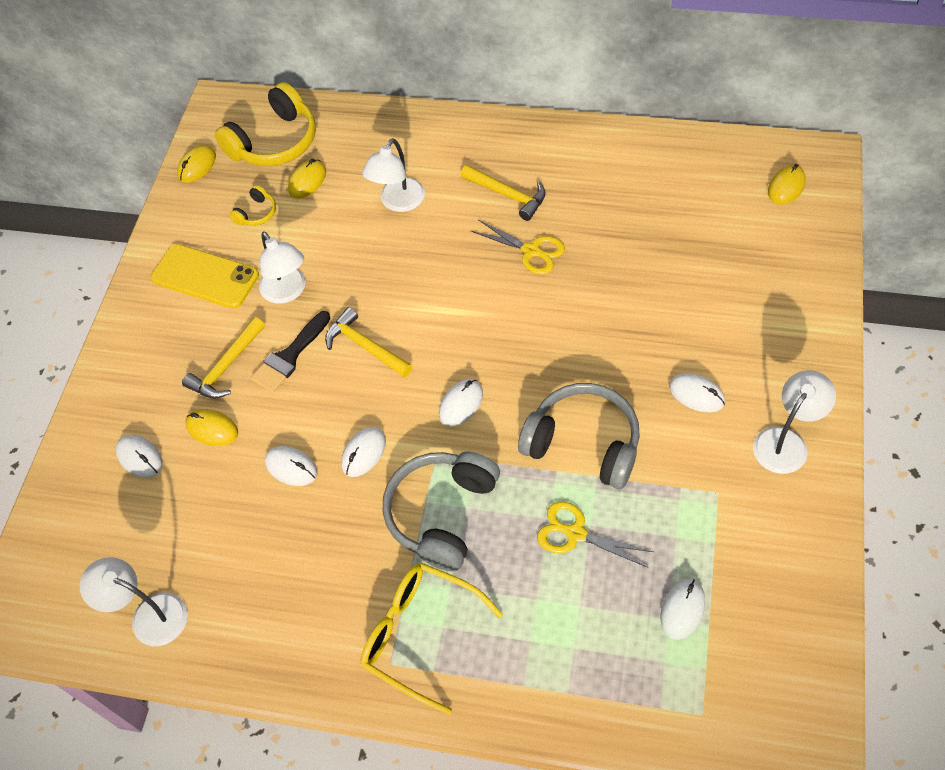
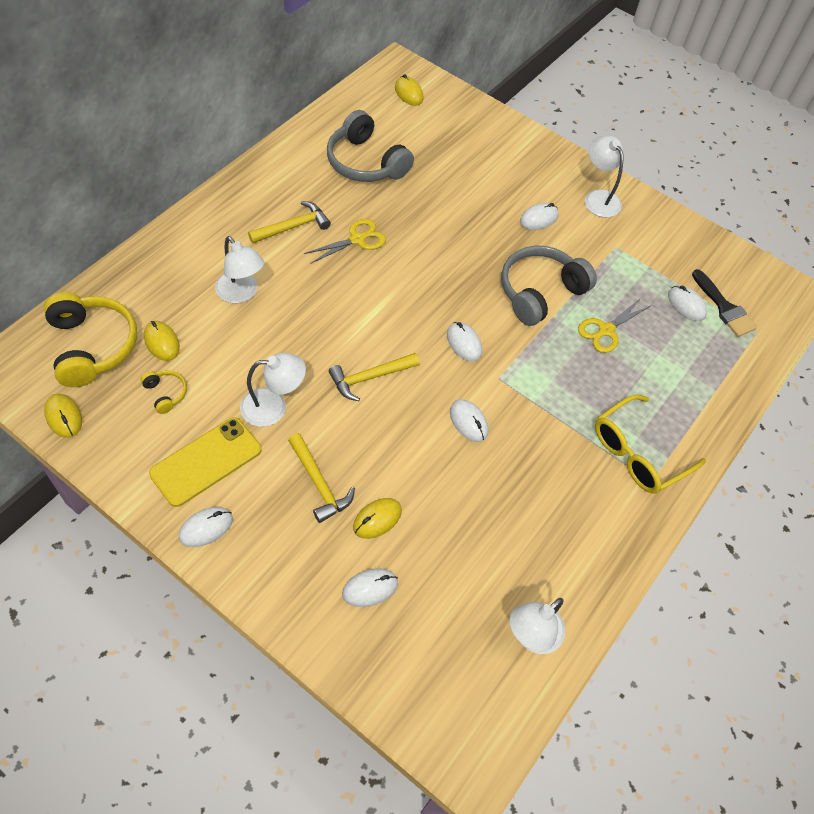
camera: 75 degrees left, 0 degrees up
(289, 356) = (342, 433): black brush -> black brush (724, 307)
(291, 467) = (451, 476): white mouse -> white mouse (206, 528)
(442, 513) = (549, 396): grey headphones -> grey headphones (366, 162)

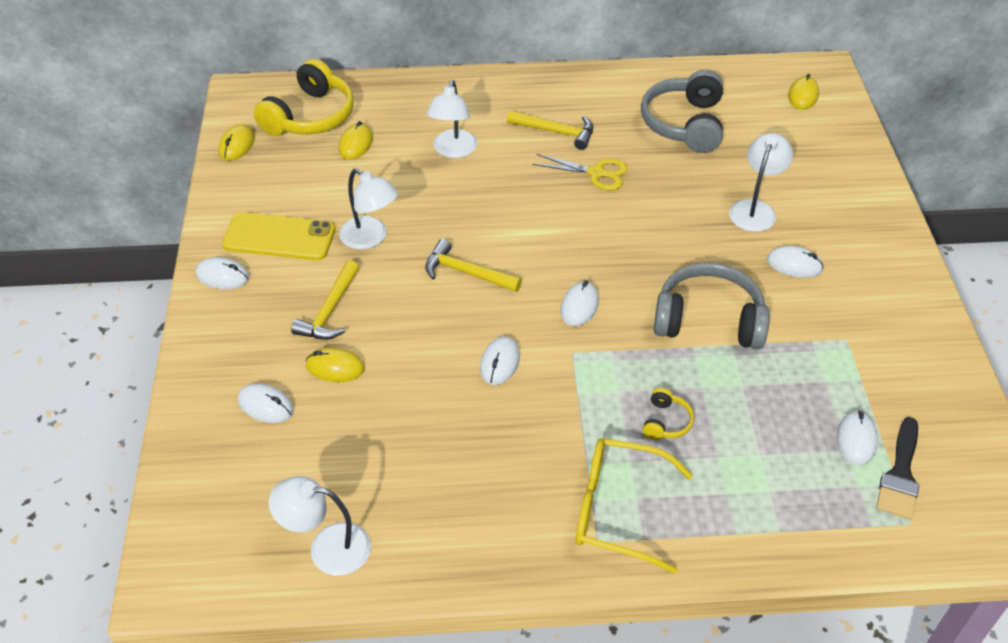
camera: 55 degrees right, 10 degrees down
(166, 393) = (313, 177): yellow headphones -> yellow headphones (666, 422)
(598, 198) = (888, 289): white lamp -> white lamp (755, 209)
(606, 330) = (732, 395): yellow scissors -> none

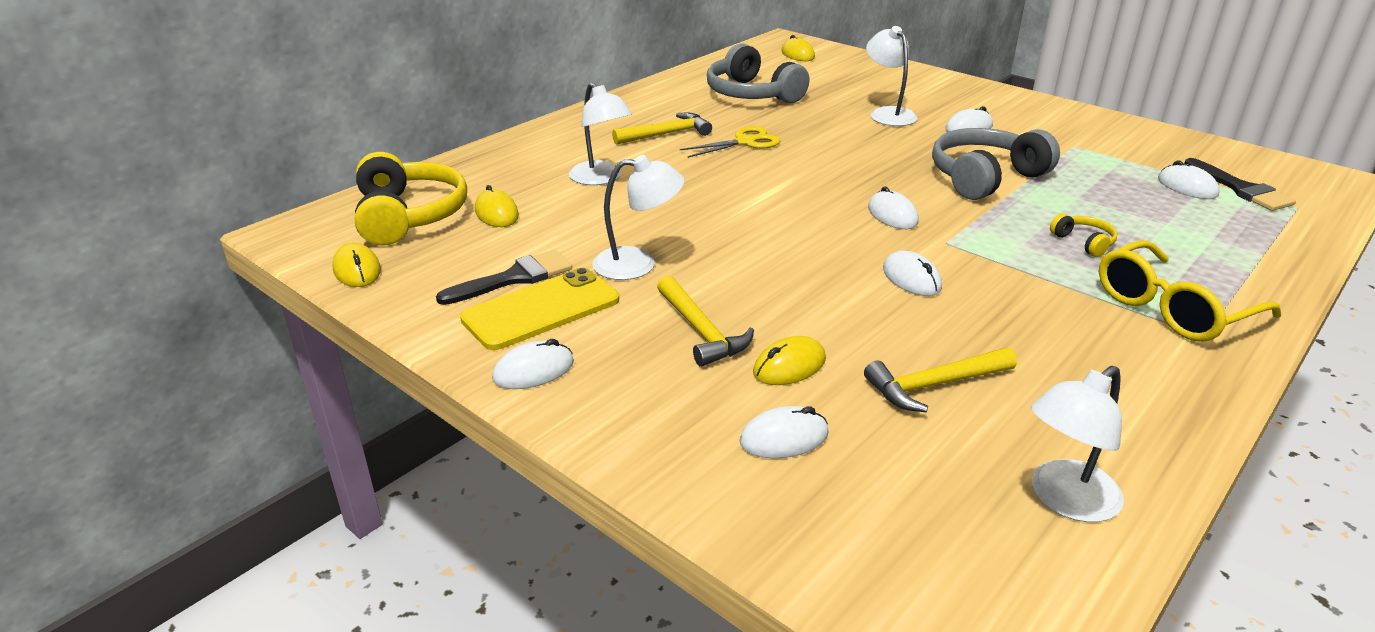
camera: 45 degrees left, 15 degrees down
(297, 204) = (514, 278): none -> black brush
(467, 272) = (768, 241): yellow hammer -> yellow hammer (934, 385)

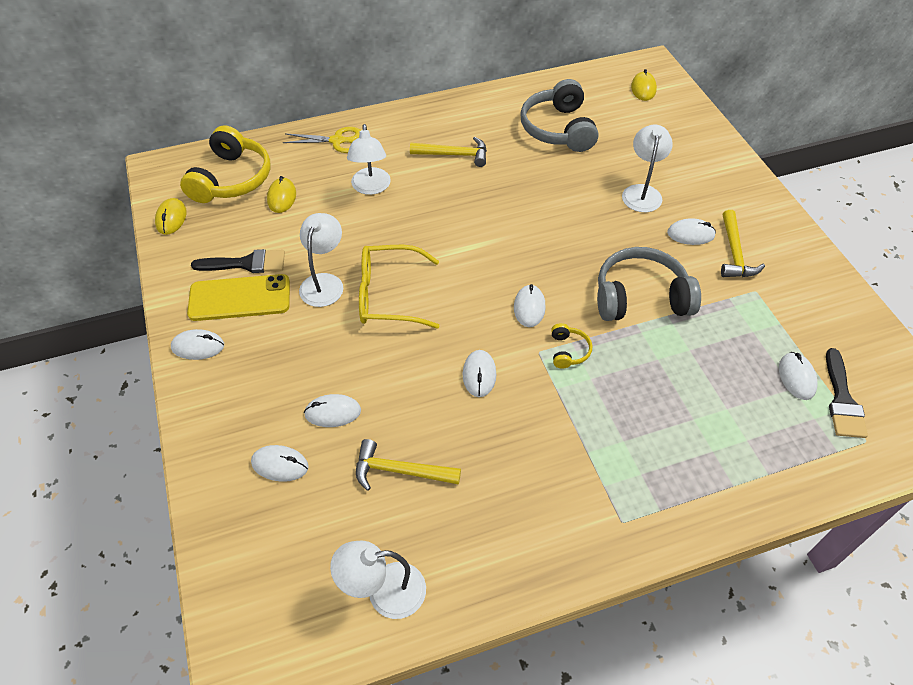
camera: 30 degrees right, 20 degrees up
(638, 264) = (324, 282): white lamp -> white lamp turned 105 degrees counterclockwise
(701, 331) = (310, 359): yellow hammer -> yellow hammer (734, 253)
(745, 142) = (501, 185): yellow scissors -> yellow scissors (337, 141)
(789, 366) = (333, 412): yellow mouse -> white mouse
(1083, 242) = (639, 397): yellow headphones -> yellow headphones (568, 351)
(1172, 308) = (629, 489): yellow glasses -> yellow glasses (389, 295)

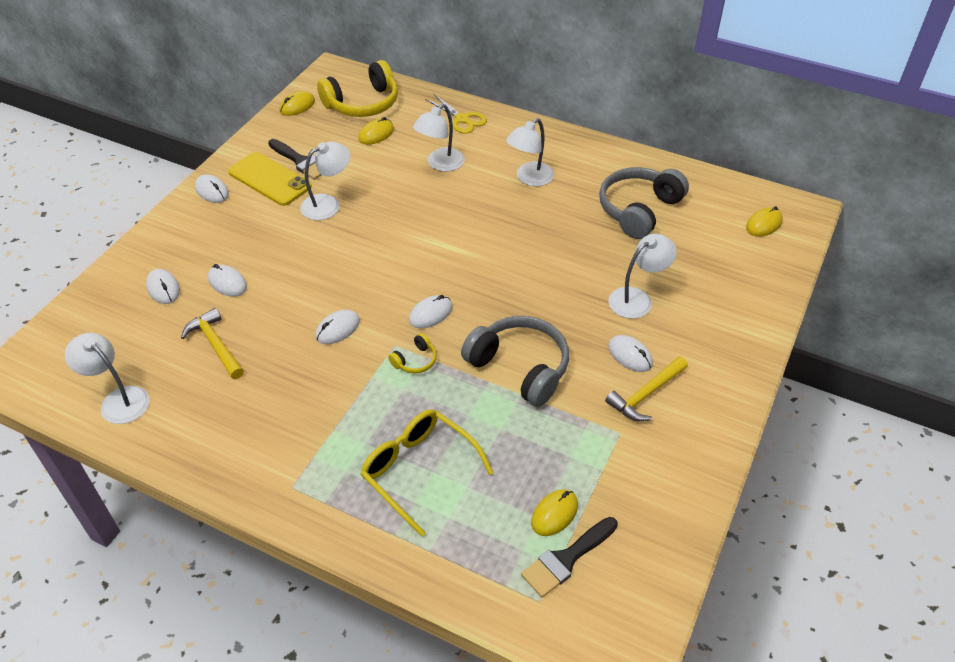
camera: 45 degrees right, 5 degrees down
(389, 295) = (354, 240): yellow glasses -> yellow glasses (419, 471)
(454, 155) = (529, 178): yellow hammer -> white lamp
(796, 377) = (554, 514): white mouse -> yellow mouse

